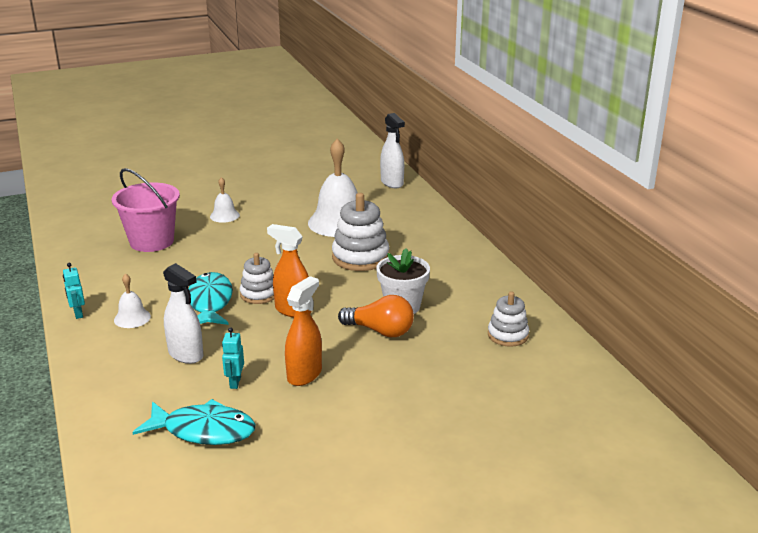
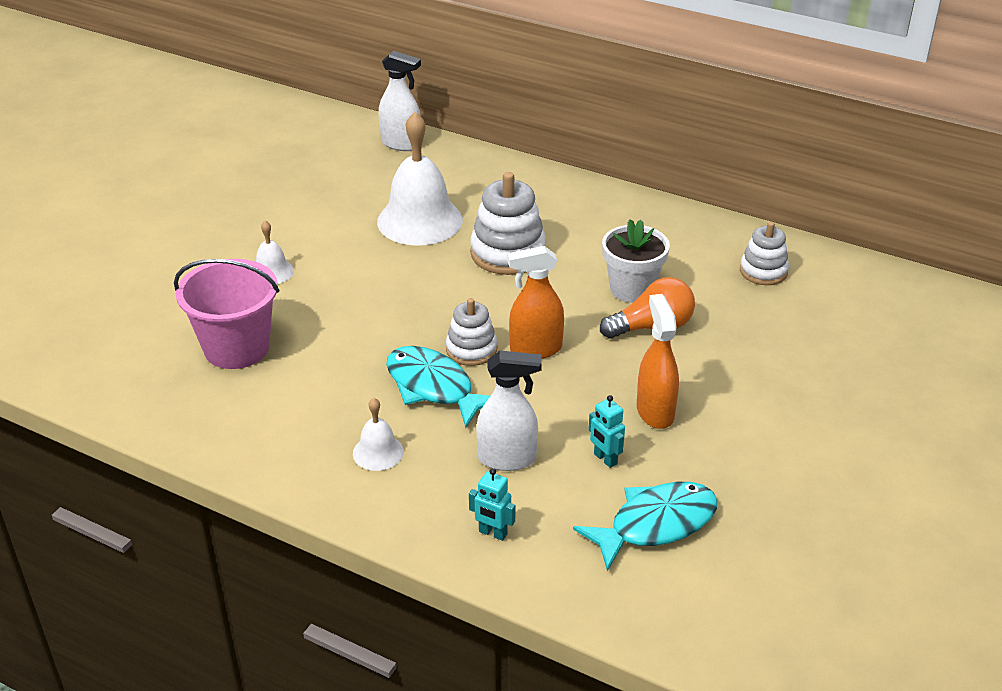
camera: 40 degrees left, 10 degrees up
(78, 314) = (304, 483): turquoise robot -> turquoise robot (493, 533)

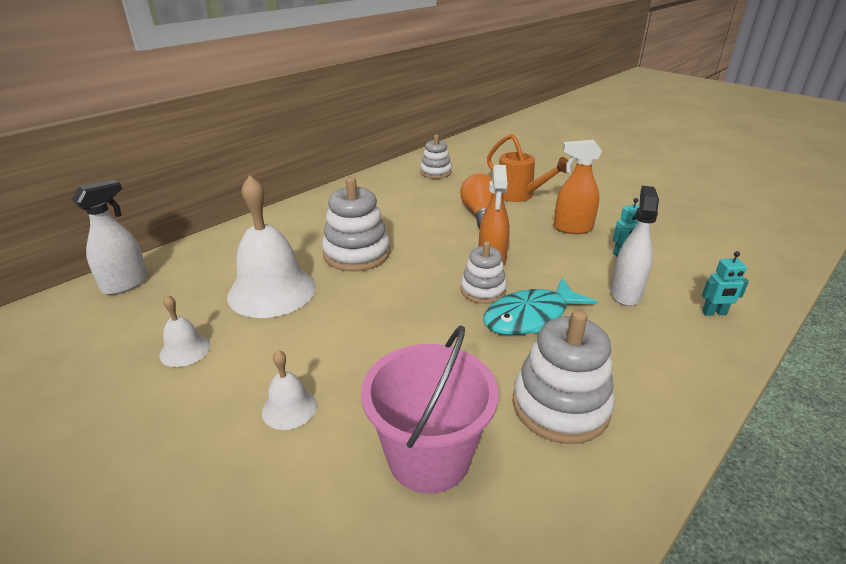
camera: 75 degrees left, 5 degrees down
(306, 413) = (560, 406): none -> white stacking toy
(378, 452) = (621, 362): white bell -> white bell (185, 350)
(493, 533) = (714, 313): turquoise robot -> turquoise robot turned 45 degrees clockwise
(632, 289) = (433, 213): white flower pot -> none
(655, 524) = (687, 247): turquoise fish -> none
(733, 356) = (519, 195): none -> orange watering can

